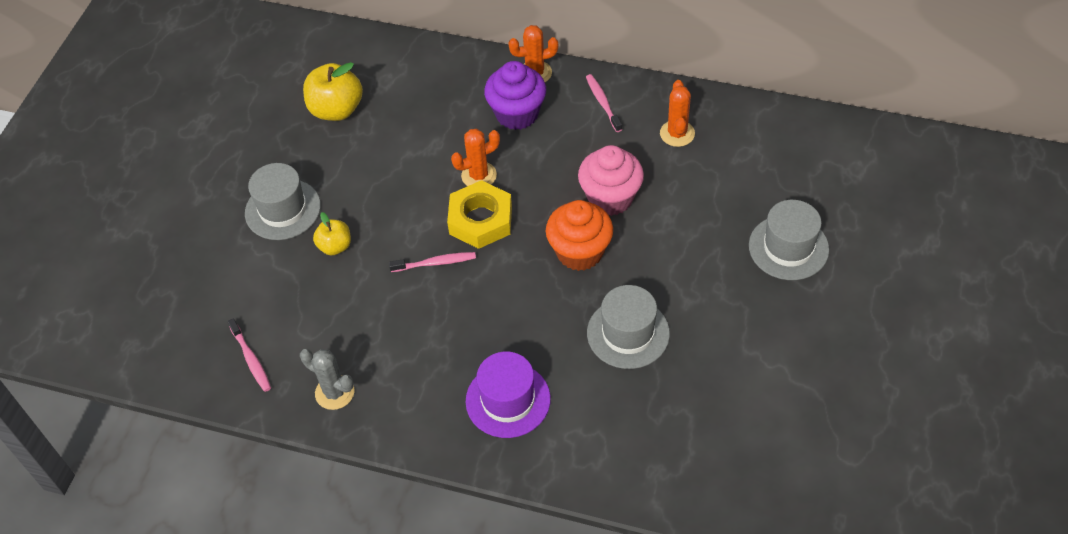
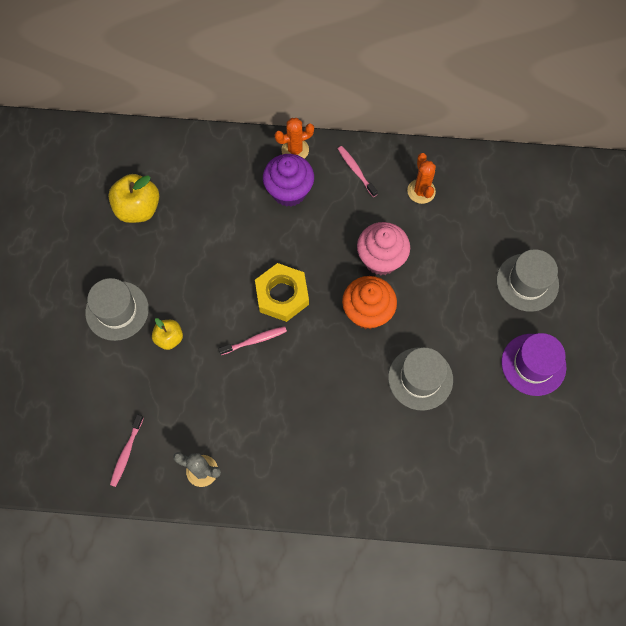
camera: 15 degrees left, 15 degrees up
(251, 359) = (126, 453): pink toothbrush -> pink toothbrush turned 60 degrees clockwise
(479, 175) = (271, 254): orange cactus -> none
(508, 400) = (340, 453): purple hat -> purple hat (533, 364)

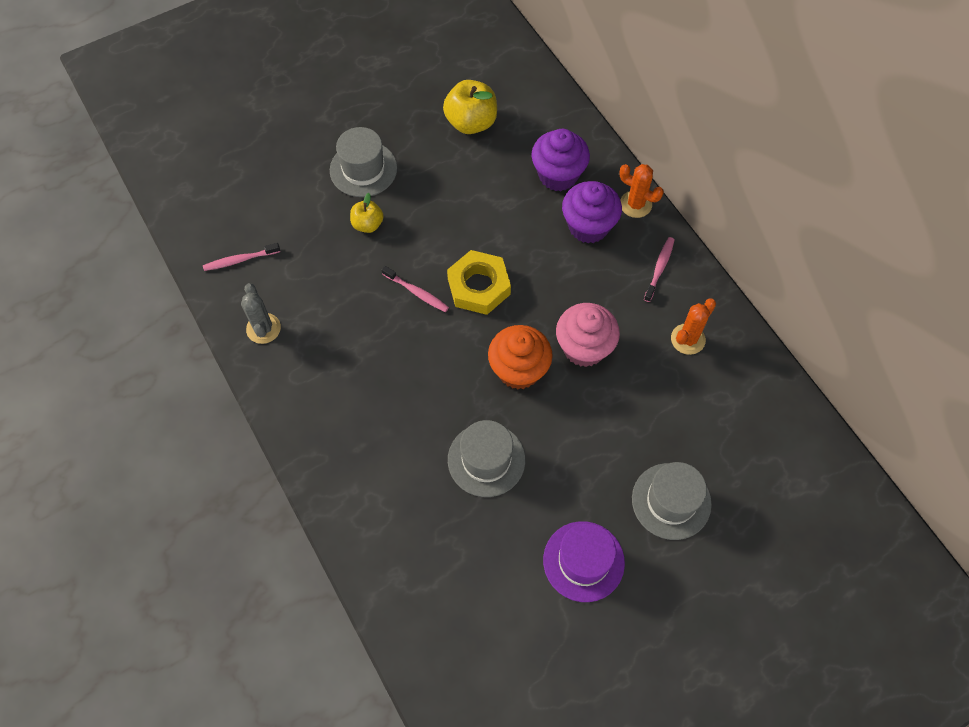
camera: 55 degrees right, 5 degrees down
(232, 182) = (558, 175): none -> purple cupcake

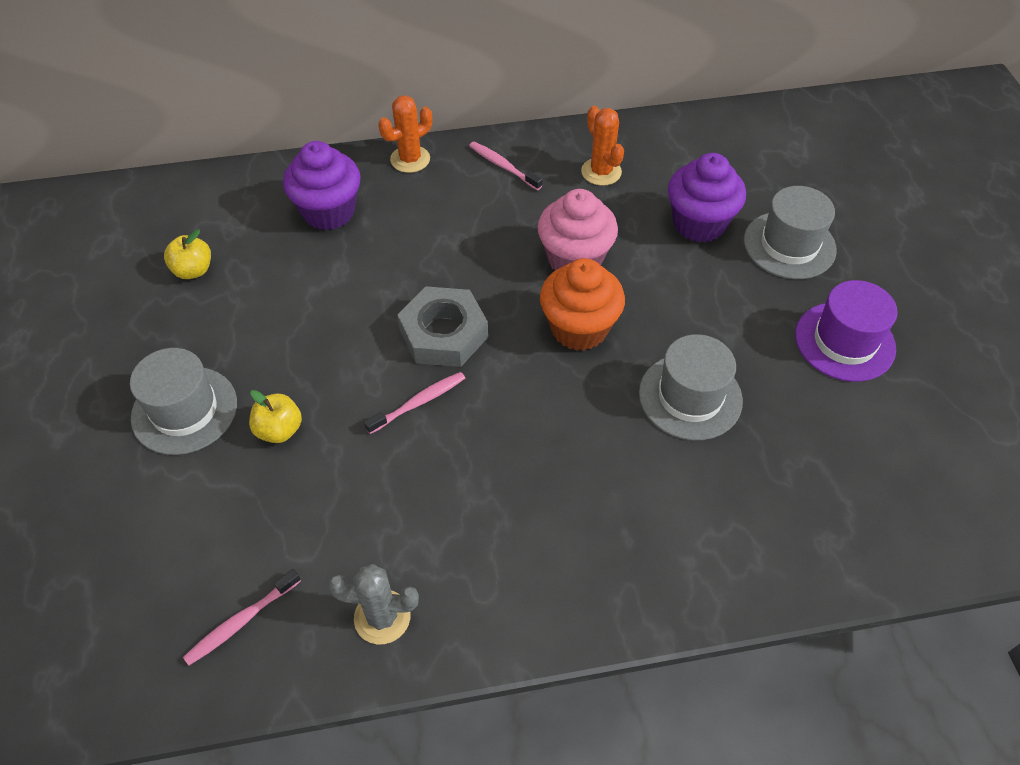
camera: 70 degrees left, 10 degrees down
(240, 260) = (241, 621): pink toothbrush -> pink toothbrush turned 45 degrees clockwise
(471, 122) = (193, 270): yellow apple -> yellow apple, size x0.59
(478, 286) = (443, 334): yellow nut -> grey nut
(588, 226) = (416, 207): purple cupcake -> purple cupcake (699, 223)

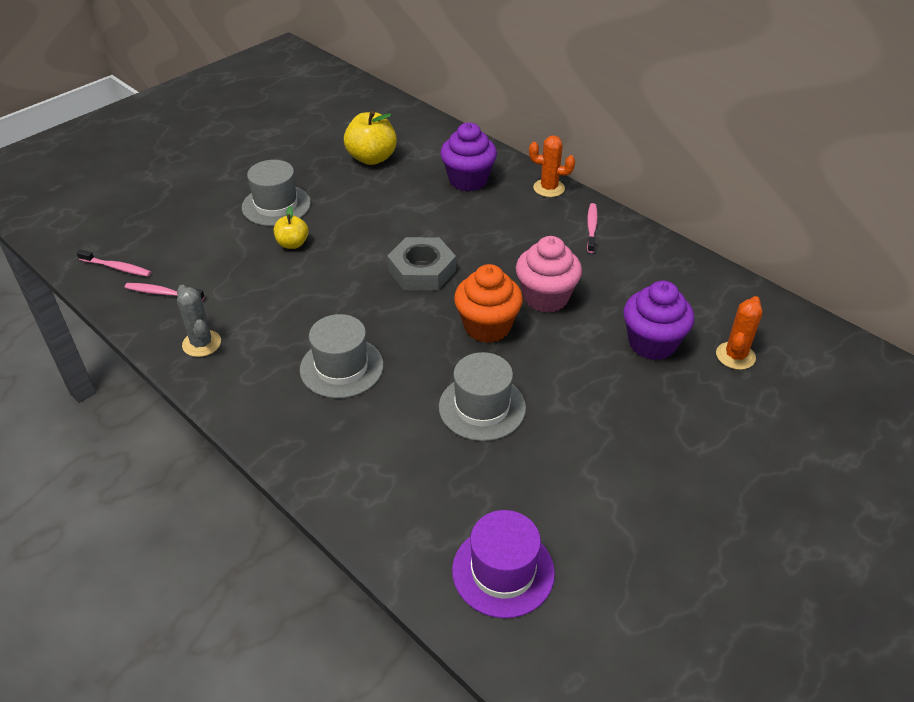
camera: 55 degrees right, 10 degrees down
(193, 270) = (372, 158): yellow apple -> yellow apple, size x1.70
(418, 402) = (360, 286): pink toothbrush -> pink toothbrush (117, 267)
(601, 172) = (643, 273): orange cactus -> orange cactus (735, 356)
(789, 245) = (689, 402): grey hat -> grey hat (341, 367)
(844, 341) = (623, 475): purple hat -> purple hat (503, 571)

